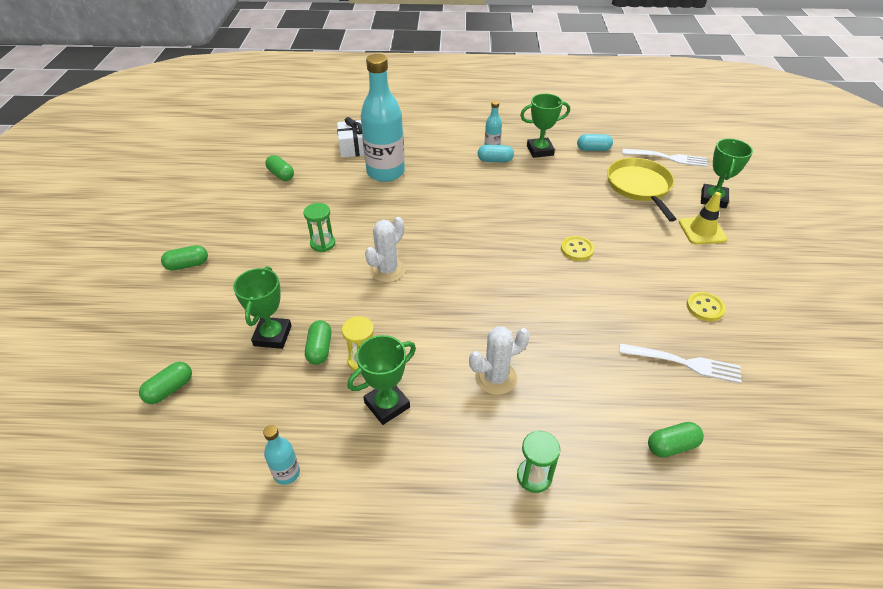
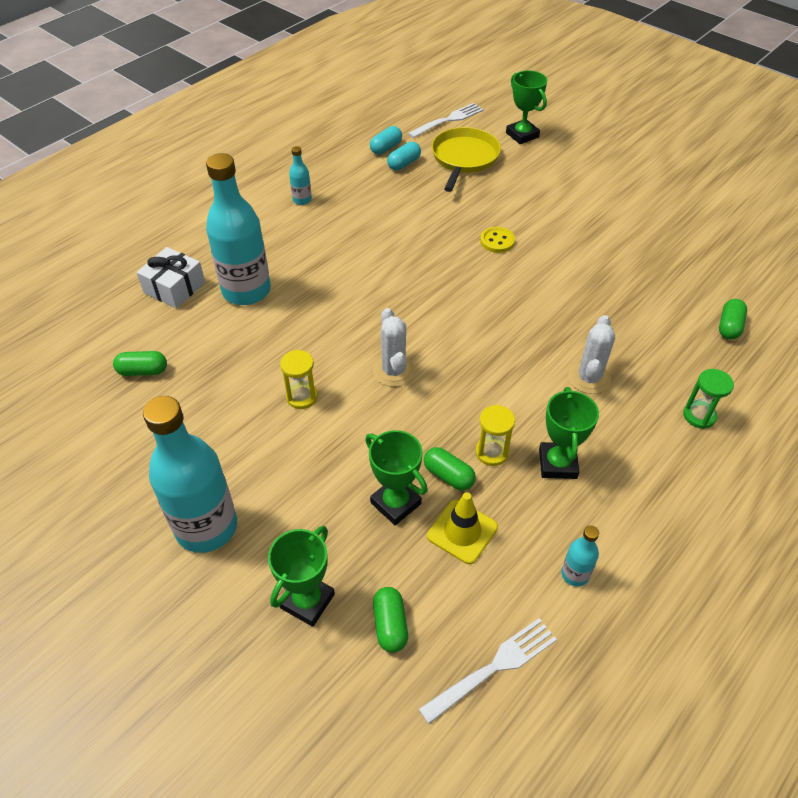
camera: 50 degrees left, 5 degrees up
(187, 265) = (206, 527): green capsule -> turquoise bottle
(323, 243) = (302, 397): green hourglass -> yellow hourglass
(495, 160) = (324, 211): turquoise capsule -> turquoise capsule (404, 164)
(540, 150) = (347, 177): green trophy -> green trophy (307, 601)
(640, 187) = (464, 158): yellow pan -> yellow pan turned 75 degrees clockwise
(684, 363) = (665, 269): white fork -> white fork (493, 668)
(702, 231) = (549, 165): yellow traffic cone -> yellow traffic cone (462, 531)
(705, 307) = (625, 222): yellow button -> none

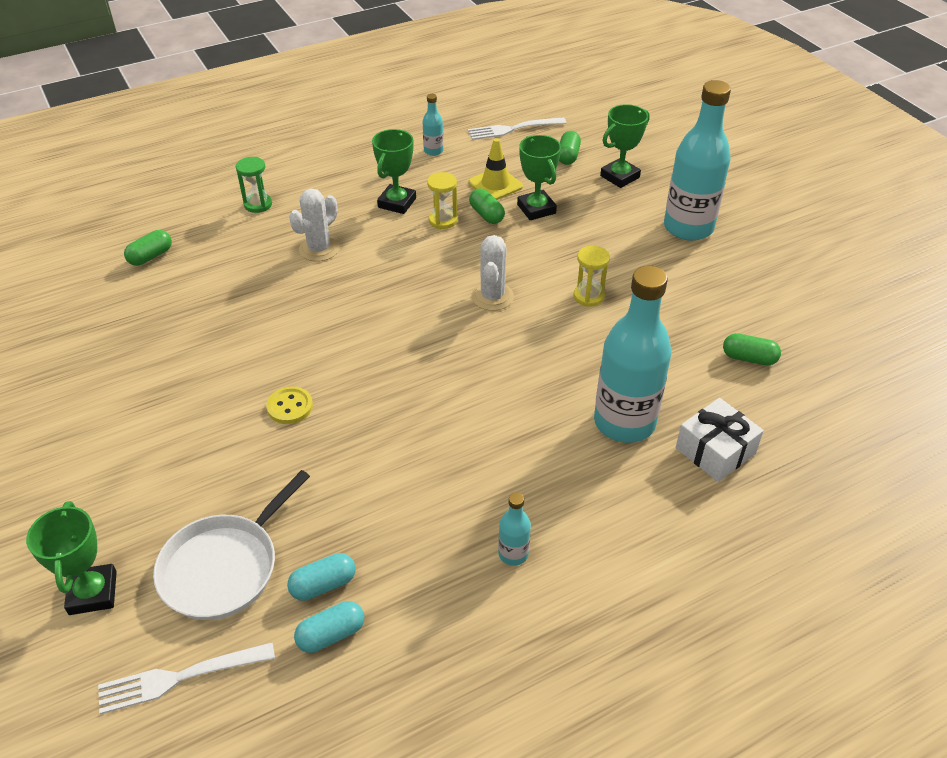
camera: 160 degrees left, 5 degrees down
(464, 158) = (224, 567): yellow pan -> white pan

